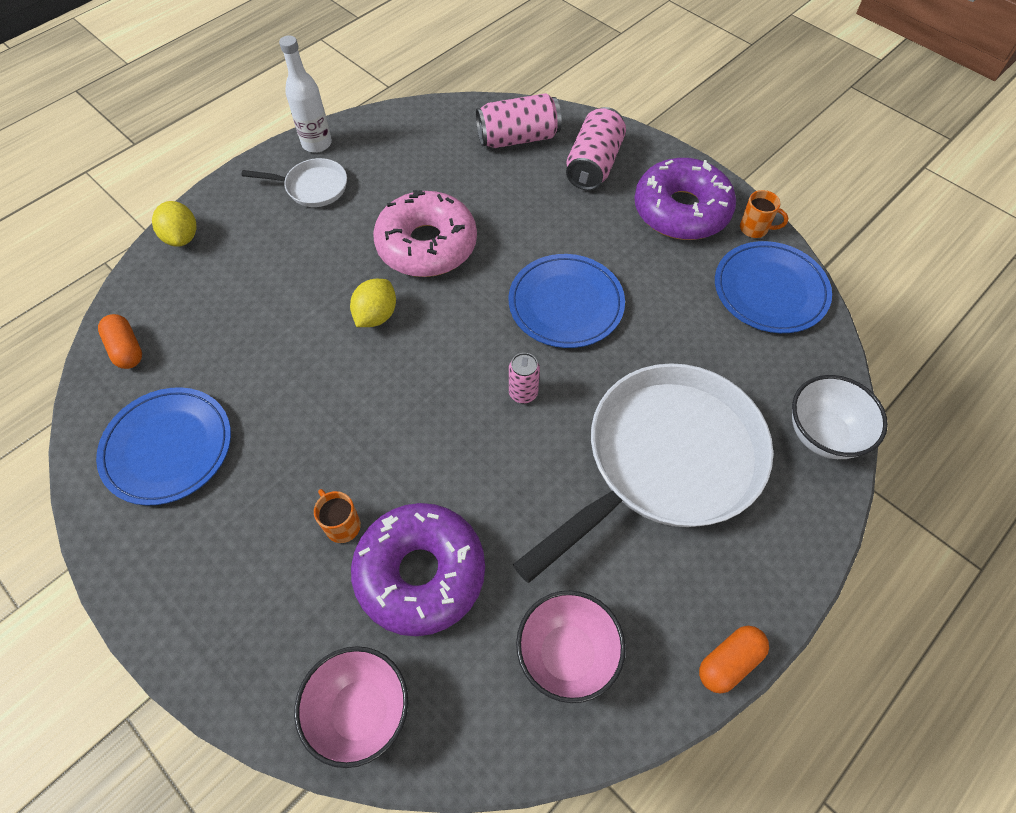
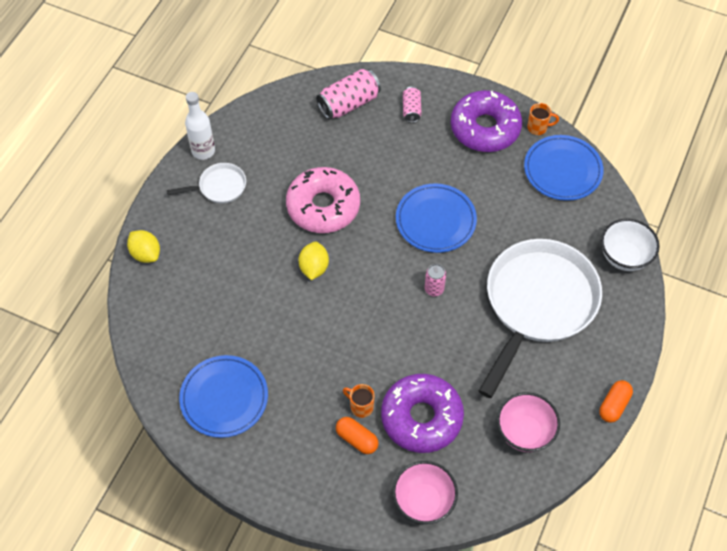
camera: 20 degrees left, 0 degrees up
(126, 349) = (156, 344): orange capsule -> orange capsule (357, 439)
(593, 164) = (411, 110): pink can -> pink can, size x0.57

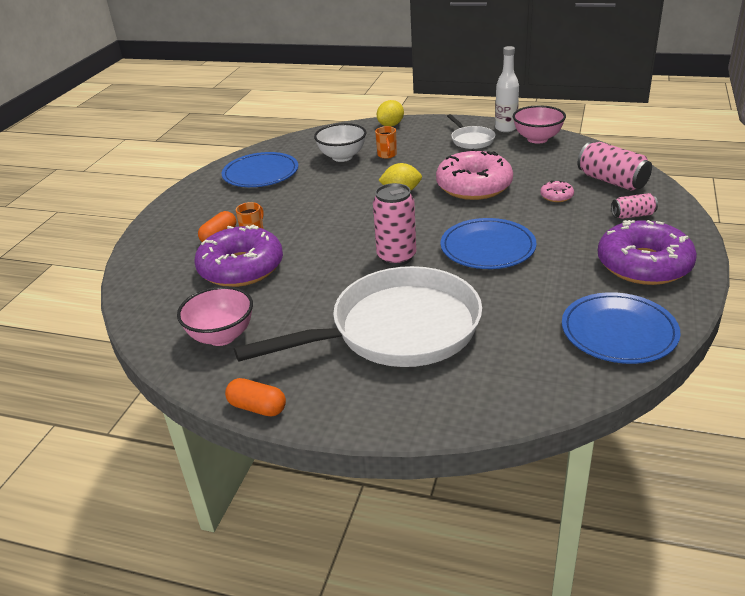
camera: 85 degrees right, 25 degrees down
(363, 150) = (556, 196): none -> pink donut
(423, 501) = (149, 280): pink bowl -> pink bowl (537, 139)
(434, 289) = (396, 257): pink can -> pink can, size x1.76
(538, 128) = (677, 305): orange mug -> orange mug (387, 155)
(538, 304) = (397, 330): white pan -> white pan turned 45 degrees counterclockwise
(624, 257) = (498, 402): white bowl -> white bowl (342, 157)

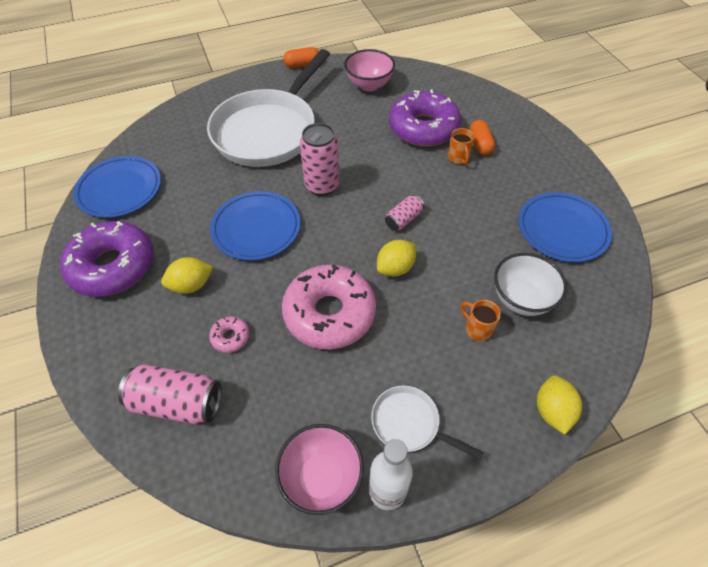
camera: 140 degrees right, 20 degrees up
(572, 230) = (191, 285): none -> yellow lemon
(633, 215) = (137, 339): pink can -> pink can (403, 219)

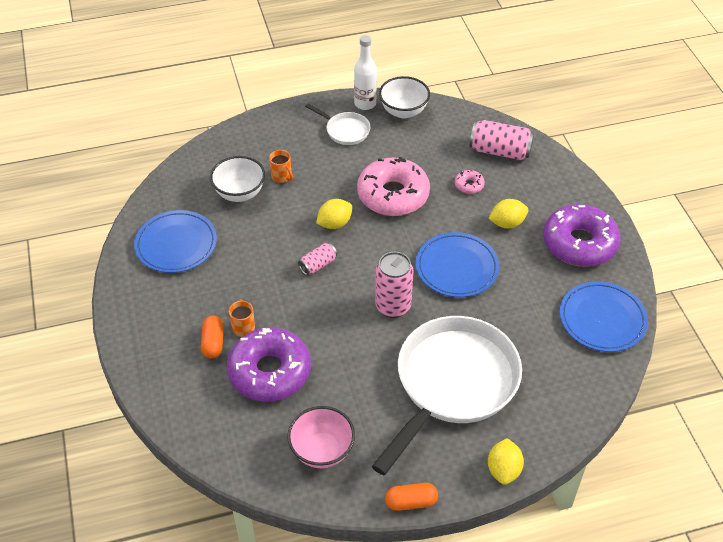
camera: 175 degrees left, 5 degrees down
(322, 478) = (403, 111): pink bowl -> white bowl
(552, 411) = (250, 130): yellow lemon -> yellow lemon (503, 470)

